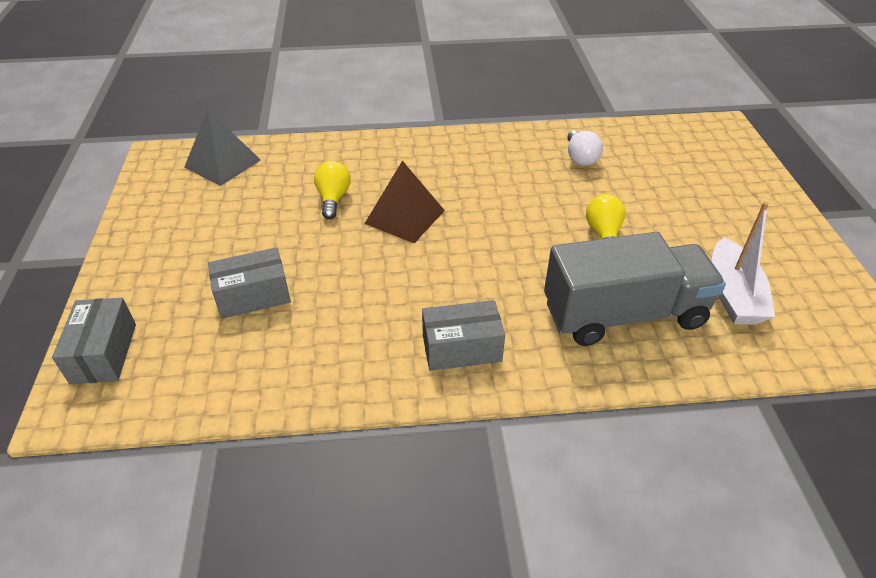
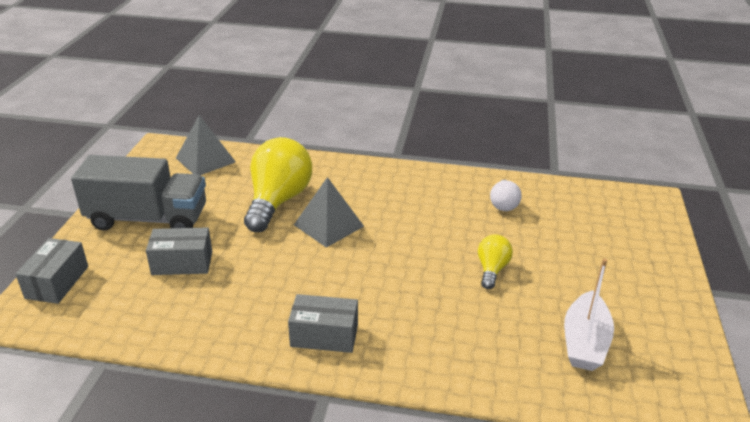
camera: 15 degrees right, 10 degrees down
(333, 198) = (278, 201): yellow light bulb -> yellow light bulb, size x2.01
(405, 217) = (328, 225): brown pyramid -> grey pyramid
(624, 314) = (475, 338): grey truck -> grey truck (148, 219)

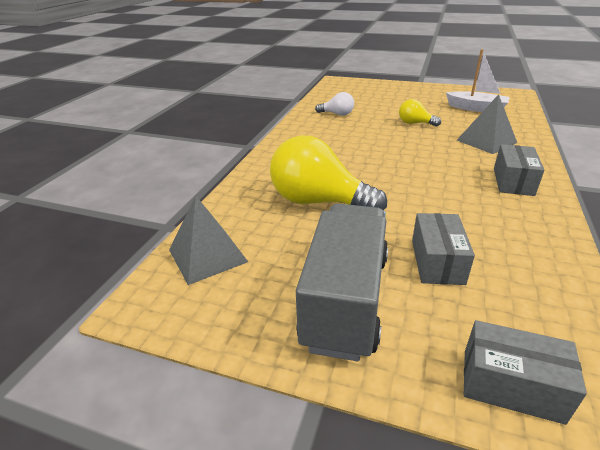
camera: 80 degrees left, 0 degrees up
(328, 225) = (363, 176): grey pyramid -> grey pyramid (486, 141)

